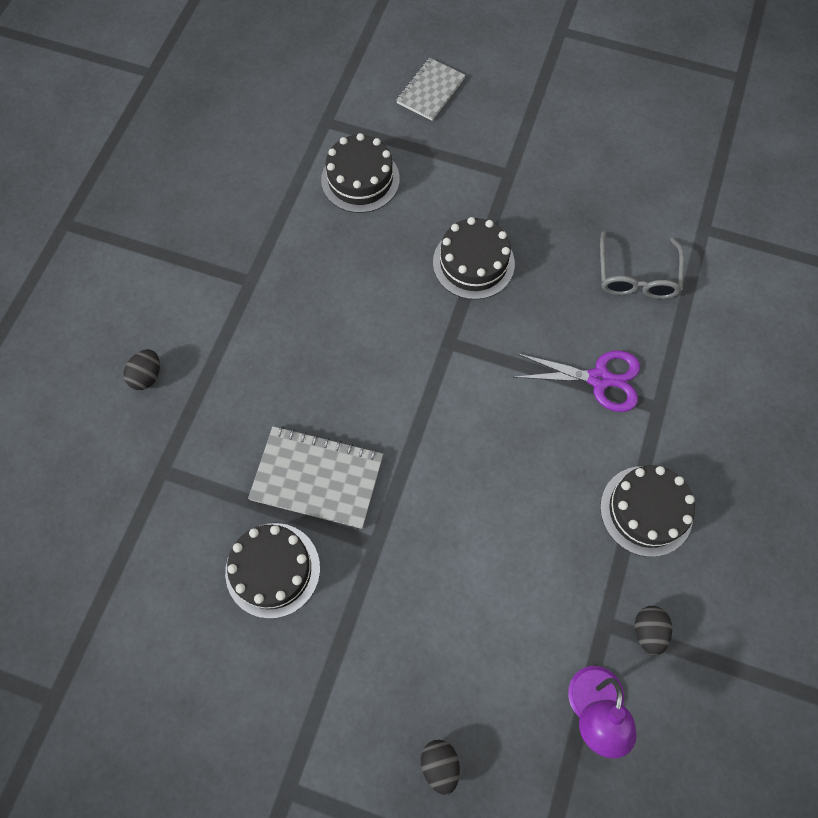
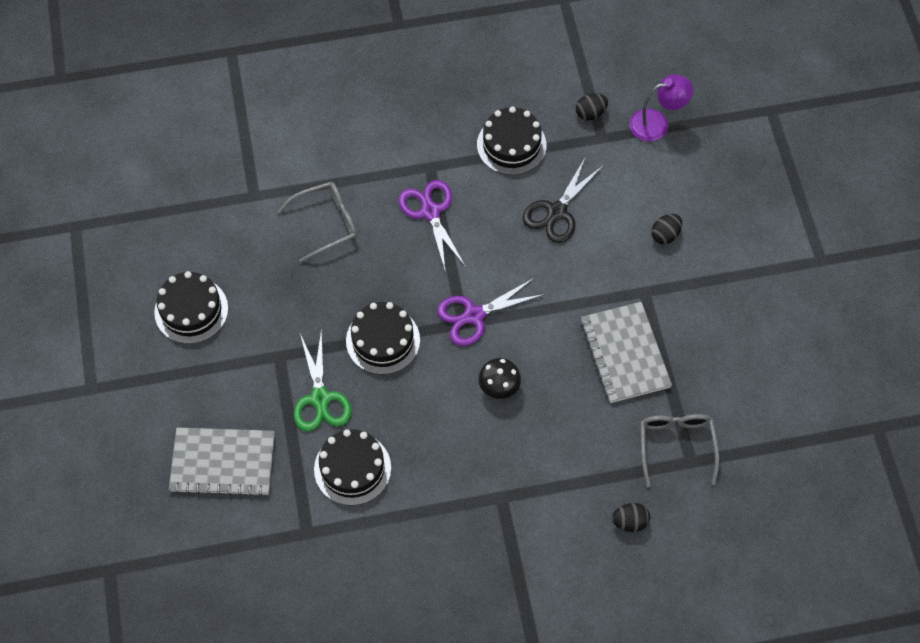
camera: 120 degrees left, 5 degrees down
(187, 466) = (676, 446): none -> grey glasses
(273, 570) = (705, 345): black cake -> black cake (191, 310)
(359, 337) = (499, 387): none -> black mushroom
(430, 91) = (223, 463): grey notebook -> grey notebook, size x1.52
(440, 765) = (747, 187): black egg -> black egg (665, 235)
(445, 186) = (320, 398): none -> green scissors
(451, 357) = (474, 315): none -> purple scissors
(529, 509) = (557, 212): none -> black scissors

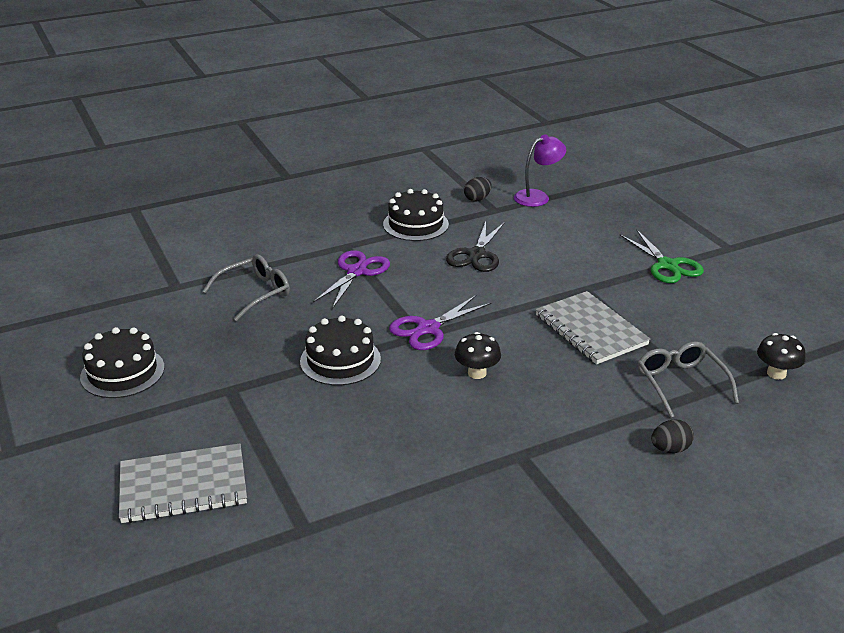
camera: 15 degrees left, 30 degrees down
(320, 398) = (286, 413): green scissors -> green scissors (667, 265)
(352, 468) = (341, 463): black cake -> none
(430, 212) = (356, 272): purple scissors -> purple scissors turned 60 degrees clockwise
(665, 235) = (583, 254): black egg -> none
(770, 454) = (776, 373): none -> black mushroom

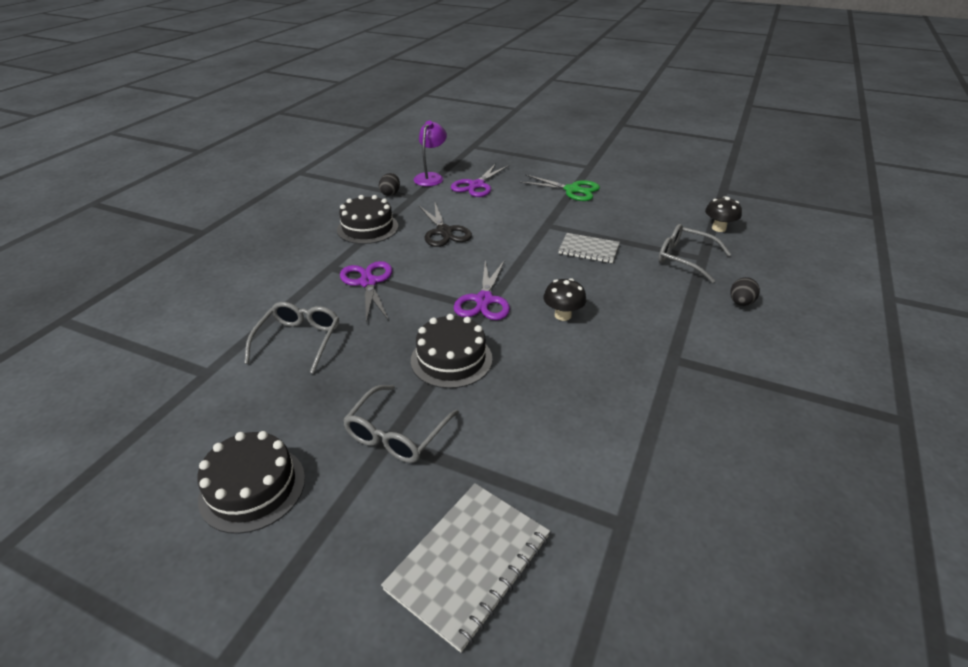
camera: 40 degrees left, 5 degrees up
(239, 389) = (397, 433): none -> grey glasses
(572, 222) = (477, 185): none -> purple scissors
(590, 330) = (588, 250): grey notebook -> grey notebook, size x0.66

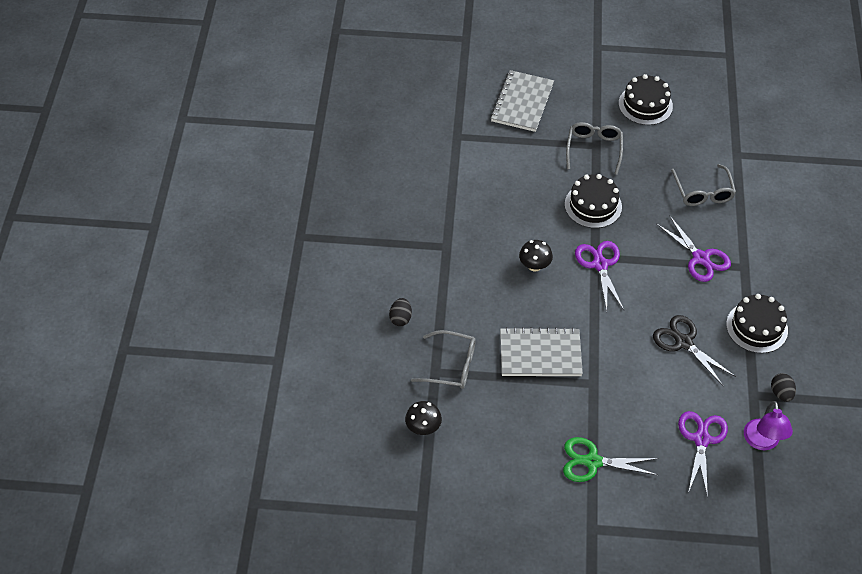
camera: 160 degrees right, 15 degrees up
(588, 250) = (540, 354): grey notebook -> grey notebook, size x1.52

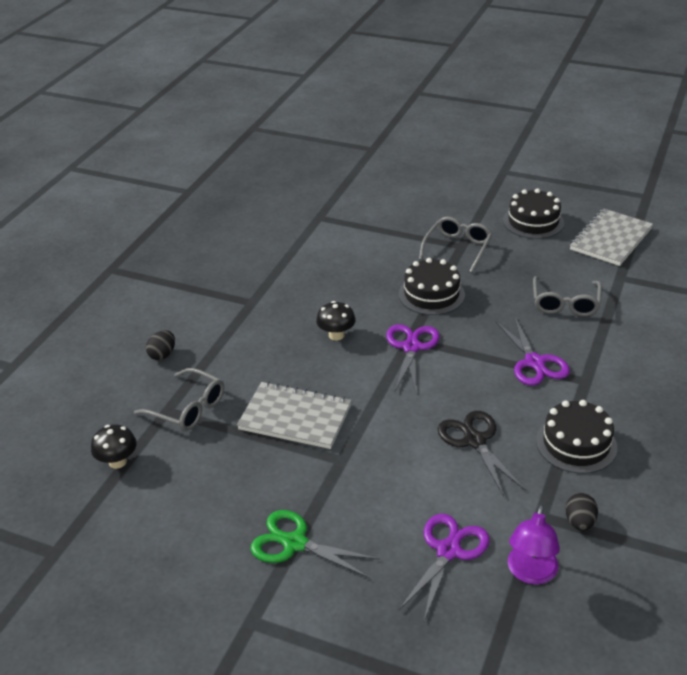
camera: 20 degrees right, 15 degrees down
(522, 103) = (401, 202): grey notebook -> grey notebook (610, 239)

